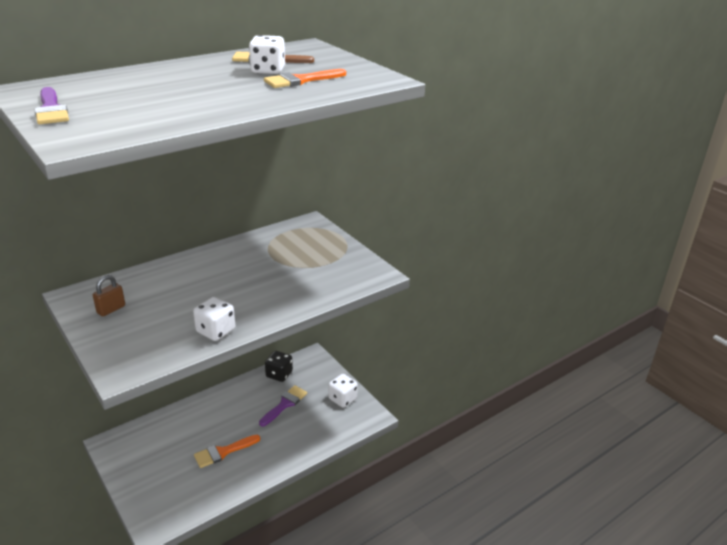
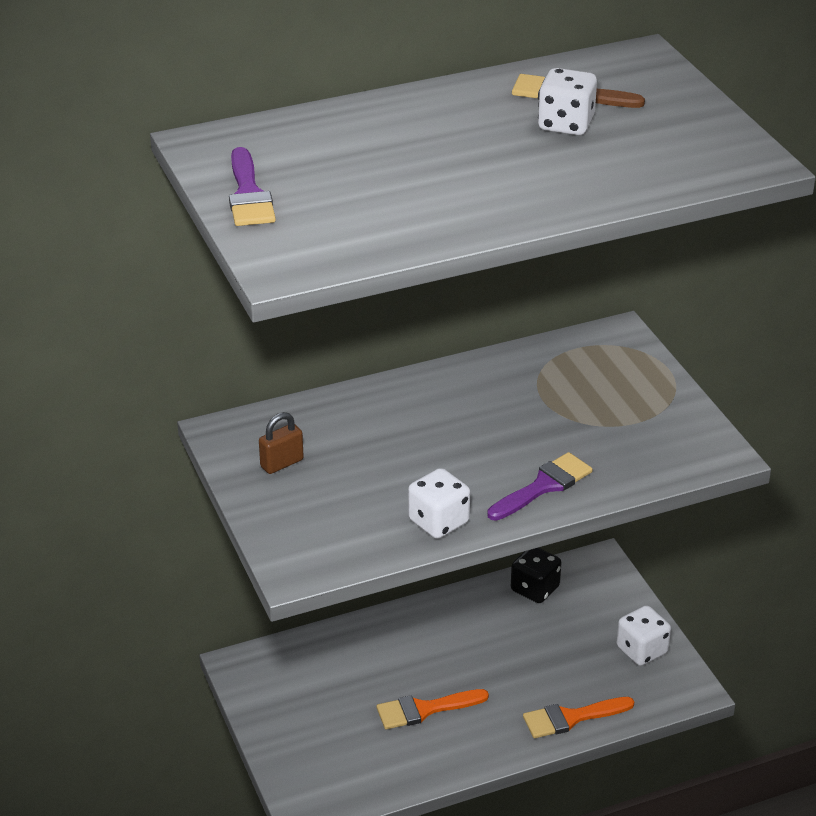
camera: 15 degrees right, 5 degrees up
(285, 404) = (538, 644): purple brush -> purple brush (544, 486)
(301, 80) = (614, 154): orange brush -> orange brush (571, 718)

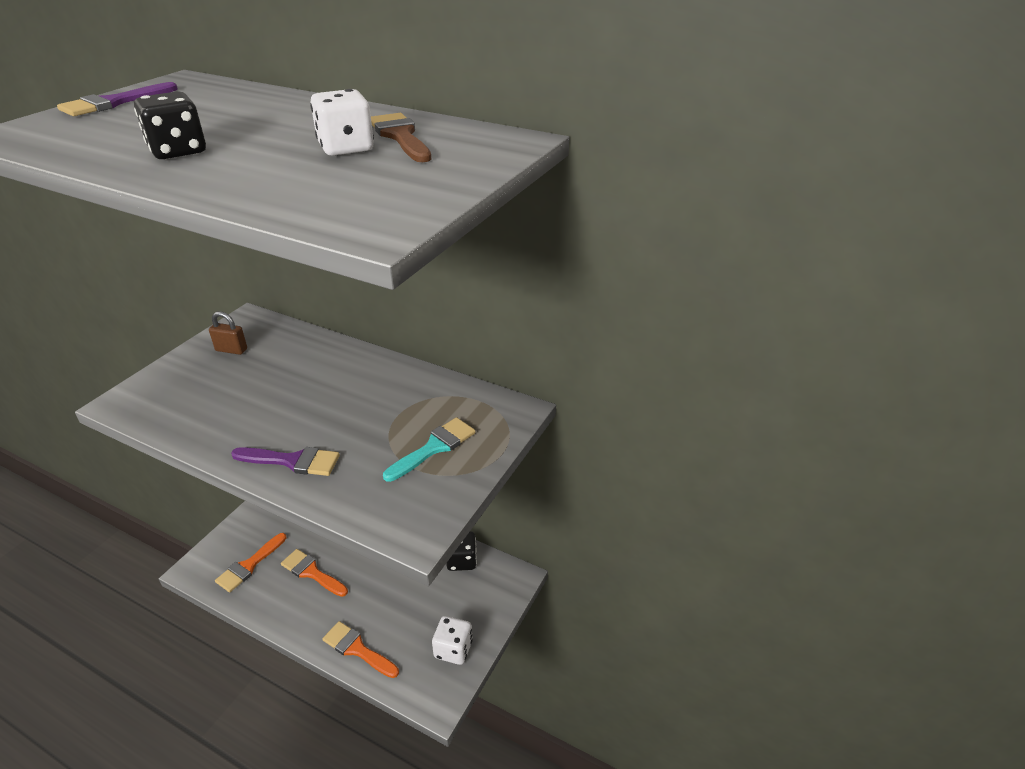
camera: 50 degrees right, 0 degrees up
(354, 757) = (249, 565): none -> orange brush
(438, 522) = (212, 434): white dice -> none
(470, 194) = (178, 151): none -> black dice
(619, 400) = (434, 447): none -> turquoise brush

